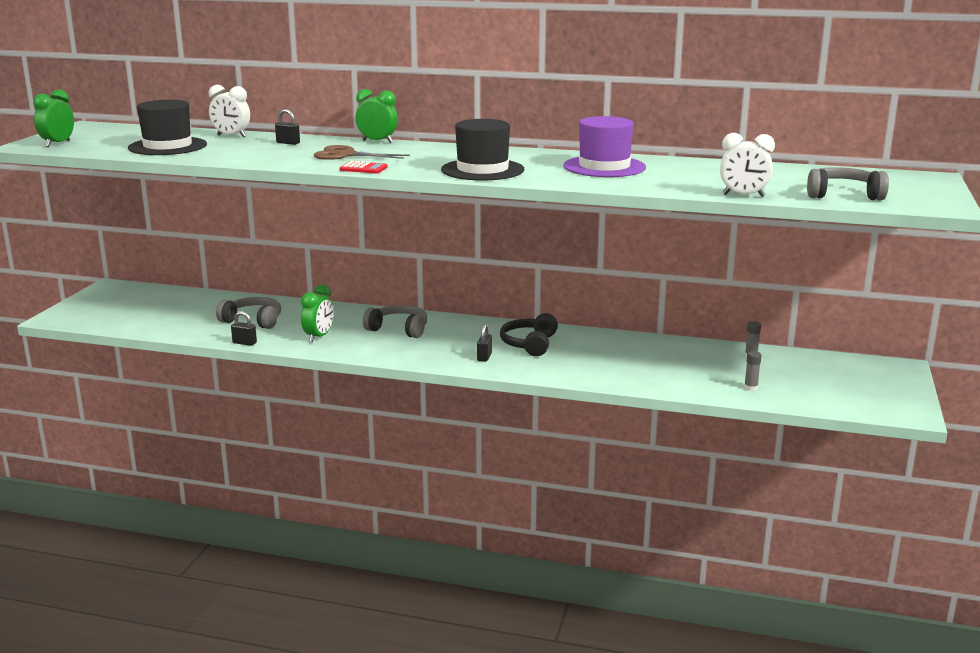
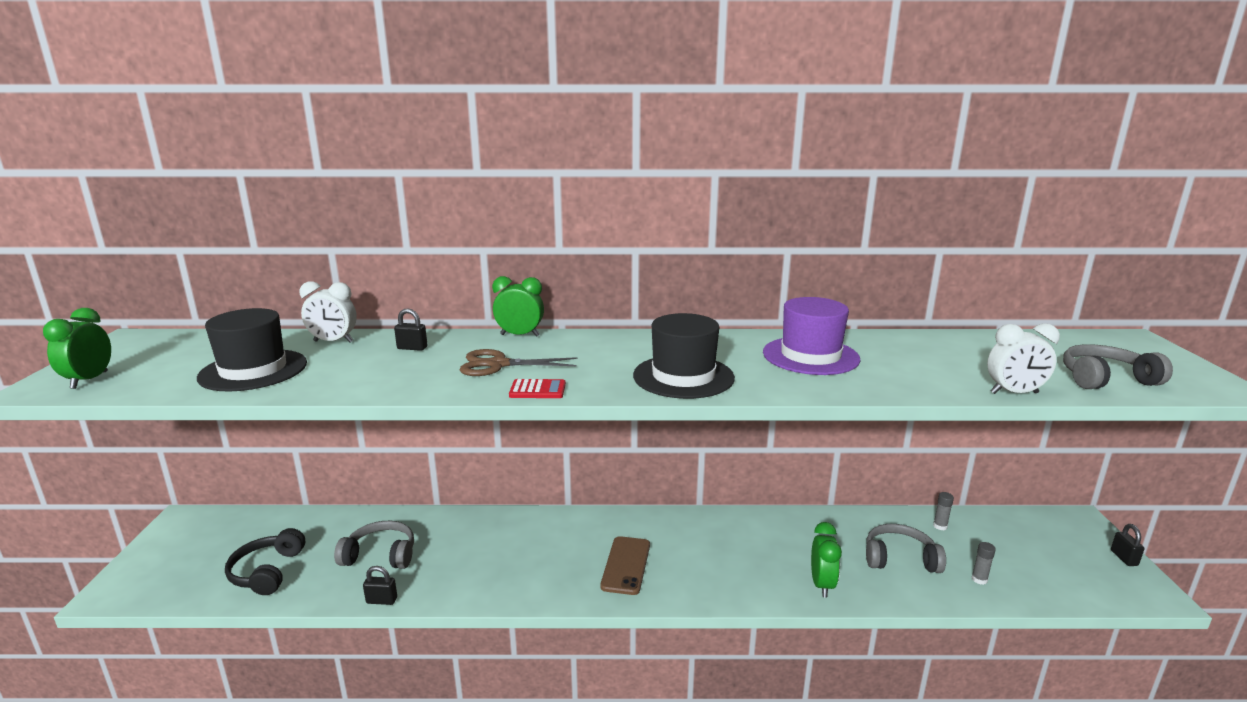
camera: 15 degrees left, 0 degrees up
(319, 337) = (471, 572): green clock -> green clock (822, 584)
(399, 329) = (559, 543): grey headphones -> grey headphones (899, 558)
(445, 347) = (626, 565): none -> brown phone
(484, 357) = (678, 576): black padlock -> black padlock (1124, 558)
(529, 344) = (713, 544): black headphones -> black headphones (267, 572)

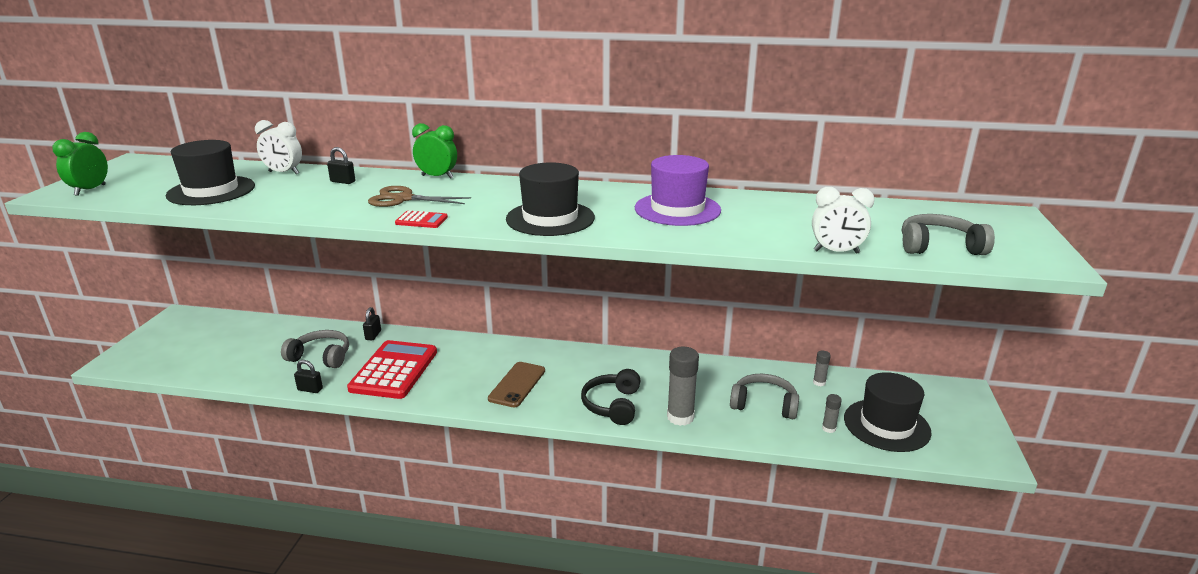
camera: 10 degrees right, 5 degrees up
(267, 572) = (230, 360): black headphones -> black headphones (612, 405)
(476, 563) = (394, 370): none -> red calculator
(822, 584) = (680, 417): green clock -> grey glue stick
(1032, 568) = (886, 425): none -> black hat
(1124, 558) = (984, 426): black padlock -> black padlock (373, 335)

